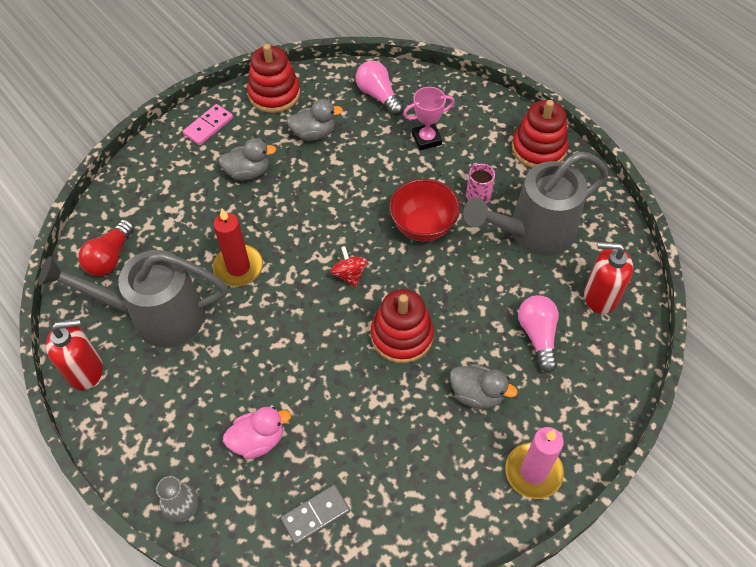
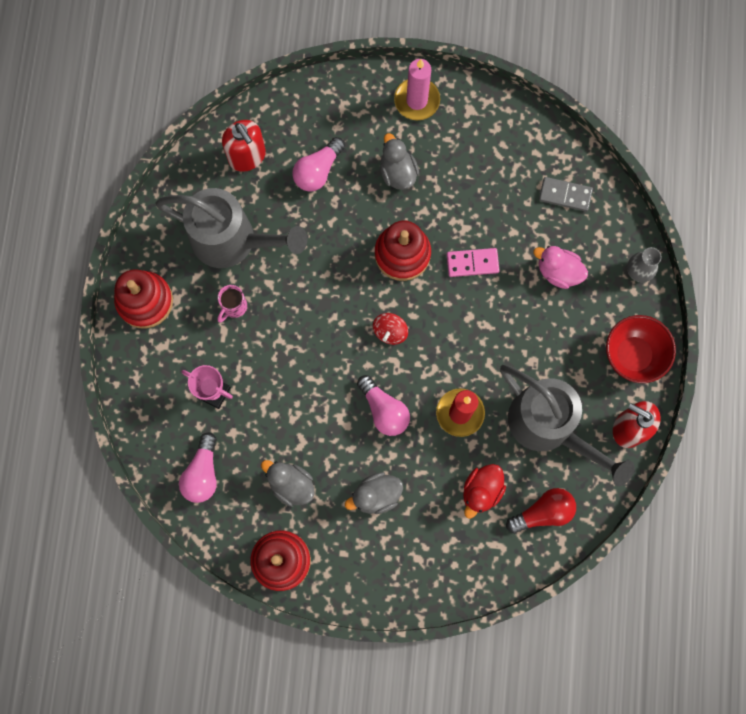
camera: 135 degrees left, 20 degrees up
(172, 233) = (481, 491): none -> red duck
(208, 126) = (364, 577): pink domino -> pink domino (472, 263)
(248, 172) = (376, 495): grey duck -> grey duck turned 60 degrees counterclockwise
(298, 223) = (384, 410): none -> pink light bulb
(423, 226) = (300, 320): red bowl -> red bowl (633, 355)

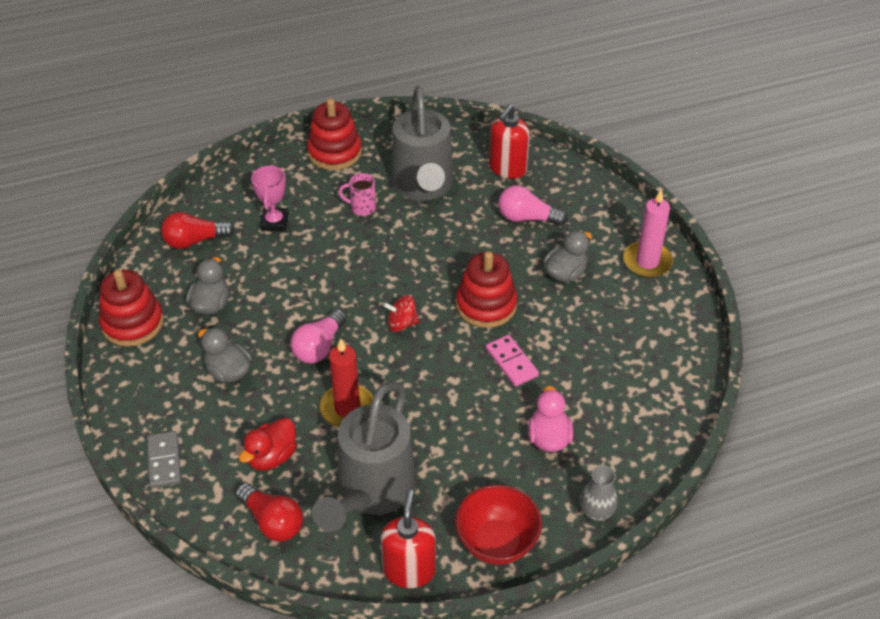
camera: 65 degrees right, 30 degrees down
(202, 473) = (194, 241): pink light bulb -> red light bulb
(481, 491) = (272, 457): red duck -> red duck turned 60 degrees counterclockwise
(565, 195) = (637, 413): grey domino -> grey domino (164, 461)

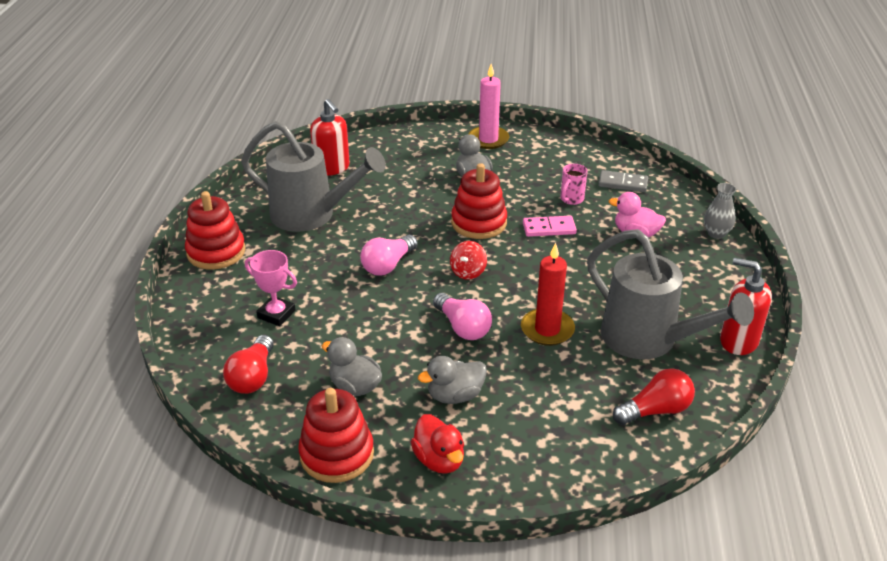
camera: 65 degrees left, 10 degrees down
(164, 461) = (546, 471): grey domino -> grey domino (622, 183)
(272, 457) = (579, 392): red duck -> red duck (439, 460)
(362, 208) = (307, 256): pink mug -> pink mug (571, 199)
(497, 543) = (727, 288): red bowl -> none
(527, 218) = (397, 176): pink light bulb -> pink light bulb (388, 265)

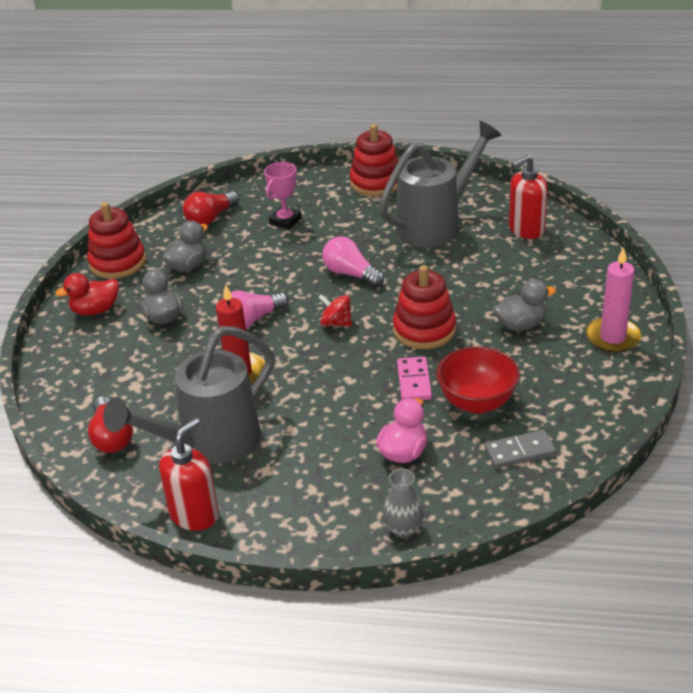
camera: 95 degrees right, 0 degrees up
(253, 377) = (210, 218): red light bulb -> red light bulb turned 60 degrees counterclockwise
(311, 215) = (436, 225): grey watering can -> grey watering can turned 150 degrees counterclockwise
(571, 199) = (477, 402): pink mug -> red bowl
(622, 183) = (519, 452): grey domino -> grey domino turned 60 degrees clockwise

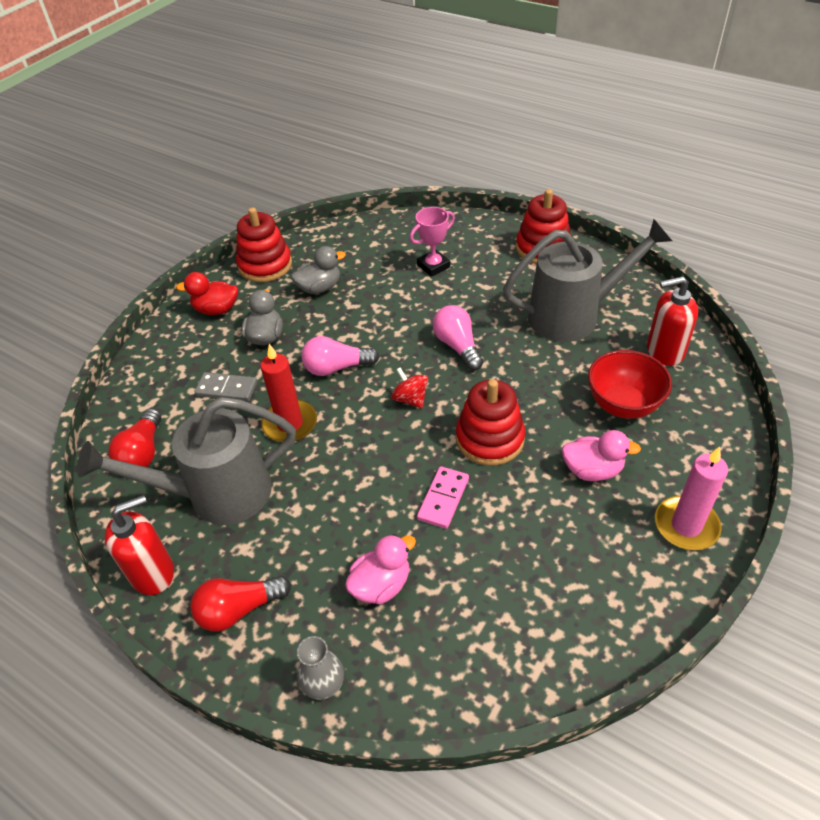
camera: 25 degrees right, 10 degrees up
(210, 218) = (370, 243): red light bulb -> red light bulb (239, 609)
(477, 402) = (491, 552): red bowl -> red bowl (623, 405)
(519, 452) = (499, 637): grey domino -> grey domino (226, 389)
(521, 325) = (592, 470): grey duck -> pink duck

